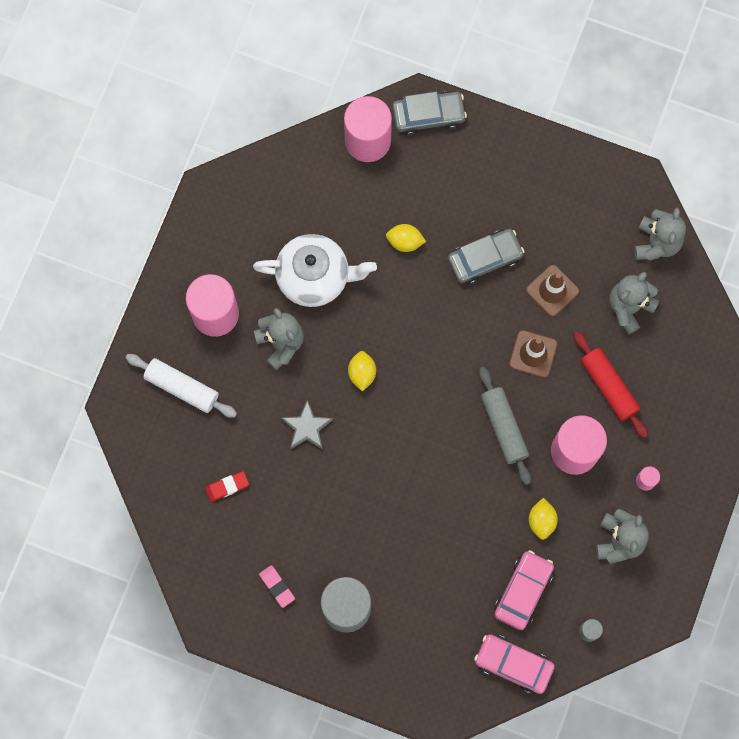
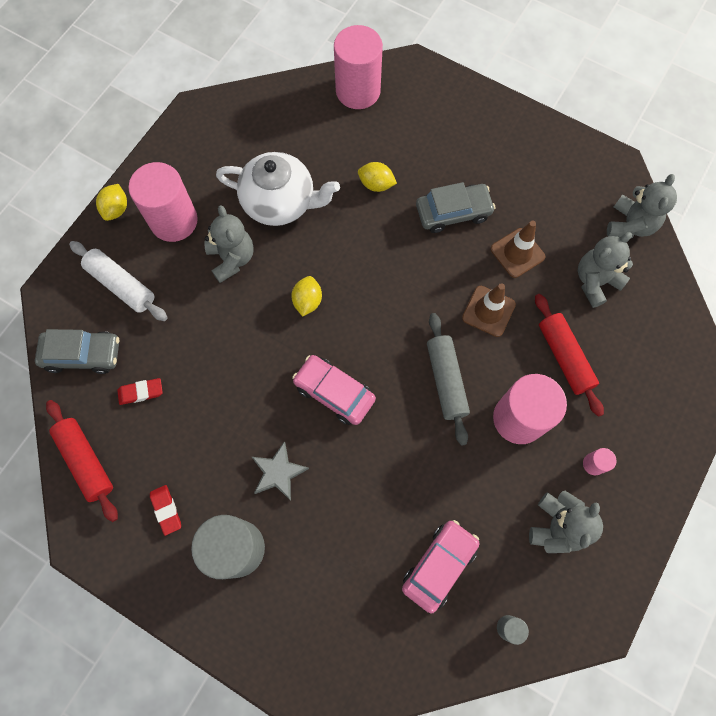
camera: 10 degrees right, 5 degrees down
(194, 557) = (86, 461): none -> red rolling pin
(277, 586) = (166, 510): pink eraser -> red eraser
(307, 427) = (239, 346): grey star -> grey star (278, 472)
(428, 115) = (420, 79): grey car -> grey car (83, 354)
(513, 664) = (414, 652): pink car -> pink car (334, 392)
(541, 521) = (472, 488): yellow lemon -> yellow lemon (116, 209)

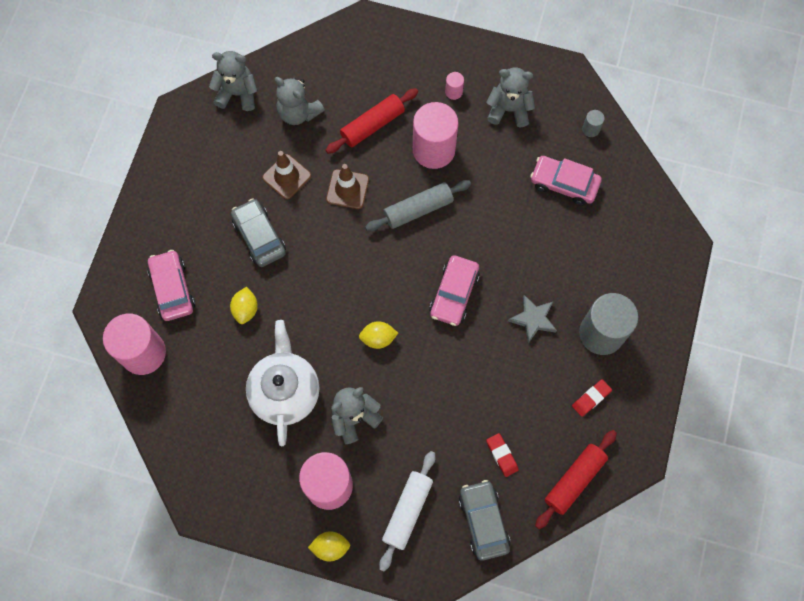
camera: 105 degrees left, 0 degrees up
(416, 125) = (172, 289): none -> pink car

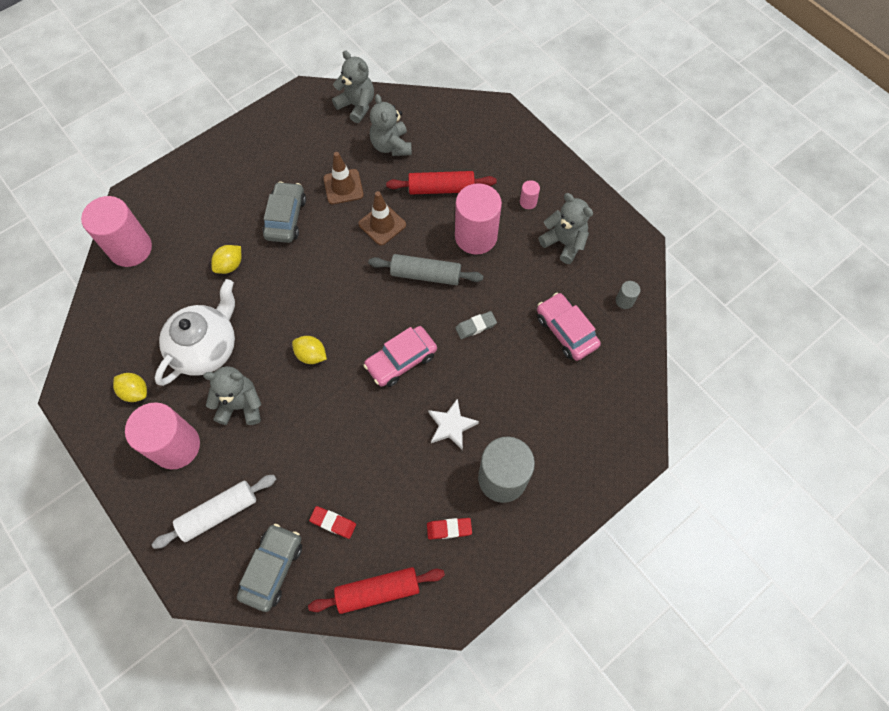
camera: 35 degrees right, 5 degrees down
(172, 289) = (191, 216): pink car -> none
(330, 547) = (135, 497): yellow lemon -> yellow lemon (135, 392)
(491, 226) = (475, 326): none -> grey eraser
(502, 455) = (333, 523): red eraser -> red eraser turned 75 degrees counterclockwise
(533, 319) = (451, 425): grey star -> white star

